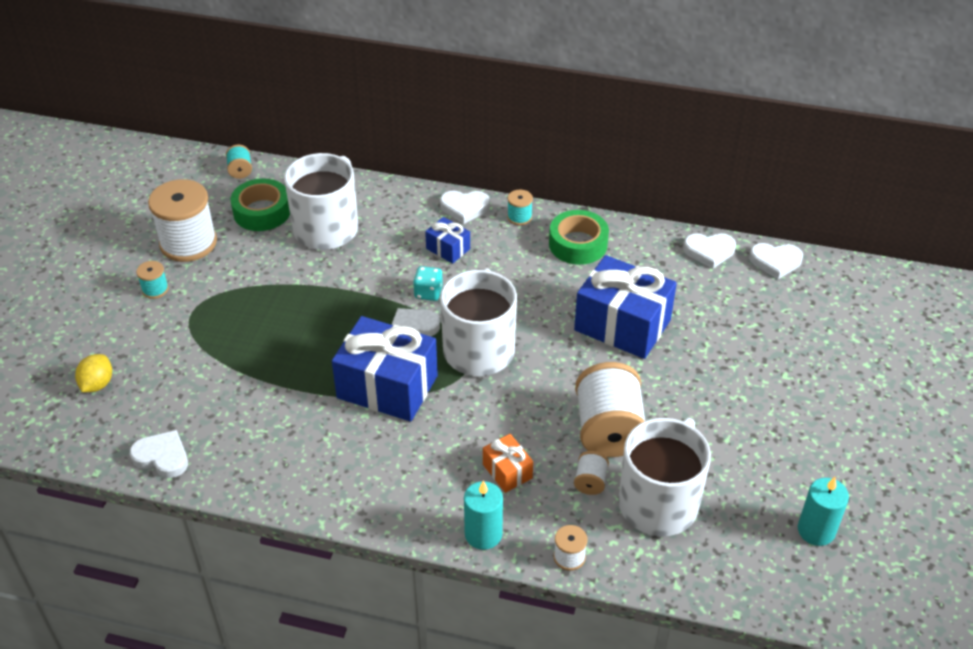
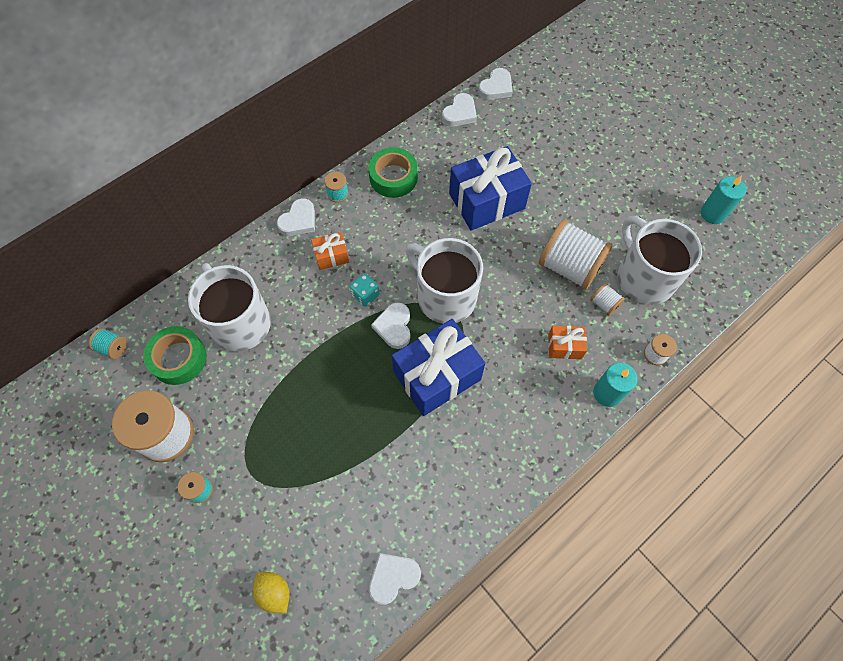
camera: 55 degrees left, 20 degrees up
(448, 249) = (331, 256): blue gift -> orange gift

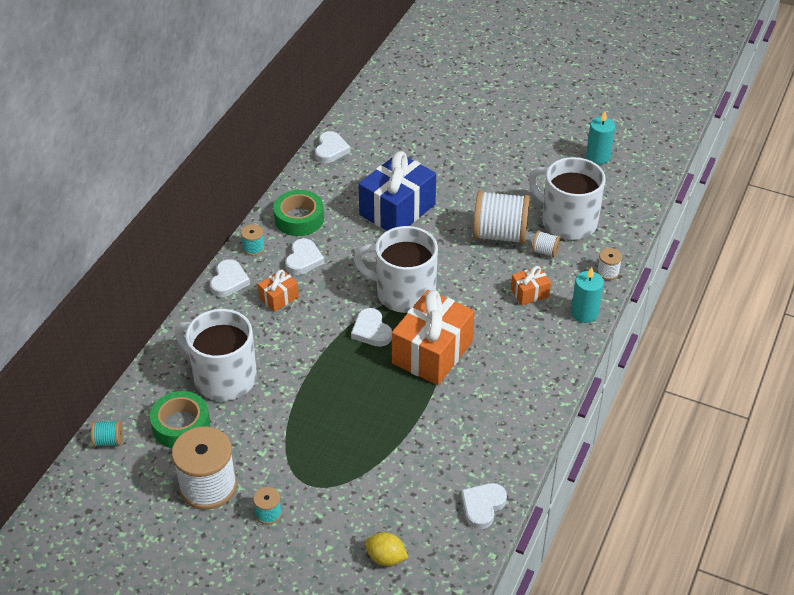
camera: 25 degrees left, 20 degrees down
(365, 295) = (330, 316): turquoise dice -> none
(437, 375) = (432, 352): blue gift -> orange gift
(496, 87) = (352, 120): white heart -> white heart (303, 259)

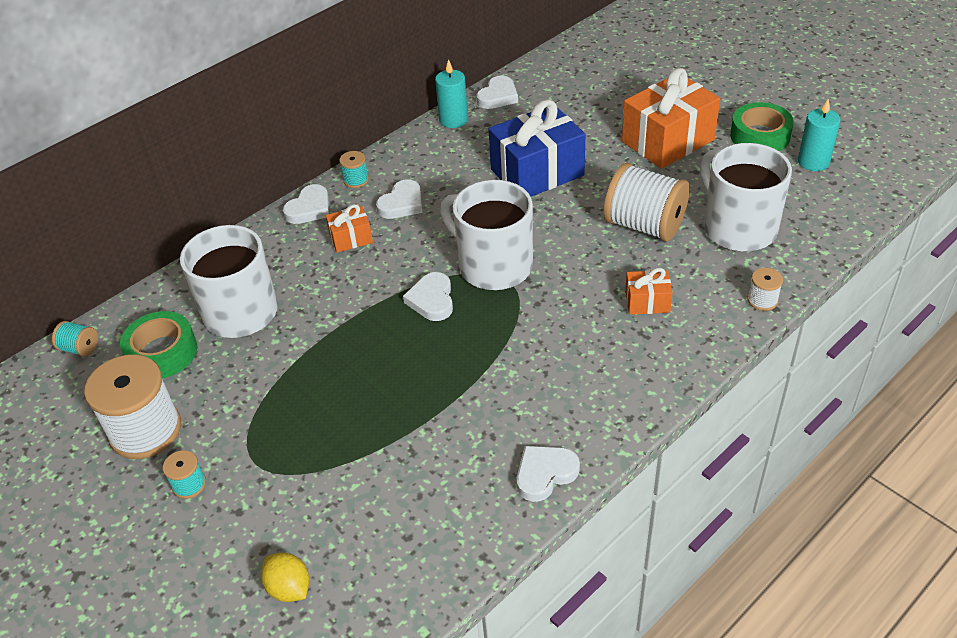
camera: 25 degrees right, 0 degrees up
(299, 219) = (422, 160): green tape -> green tape (760, 136)
(432, 352) = (489, 343): orange gift -> orange gift (667, 141)
(482, 506) = (446, 559): white heart -> white heart (545, 474)
(545, 251) = (692, 257): white spool -> none
(584, 313) = (707, 343): turquoise candle -> turquoise candle (453, 120)

